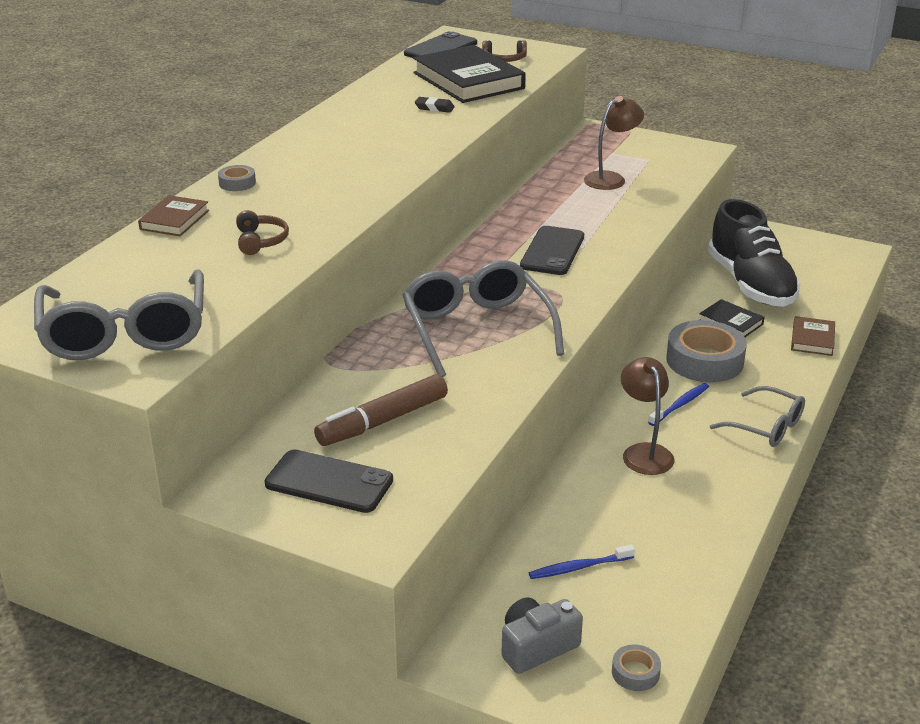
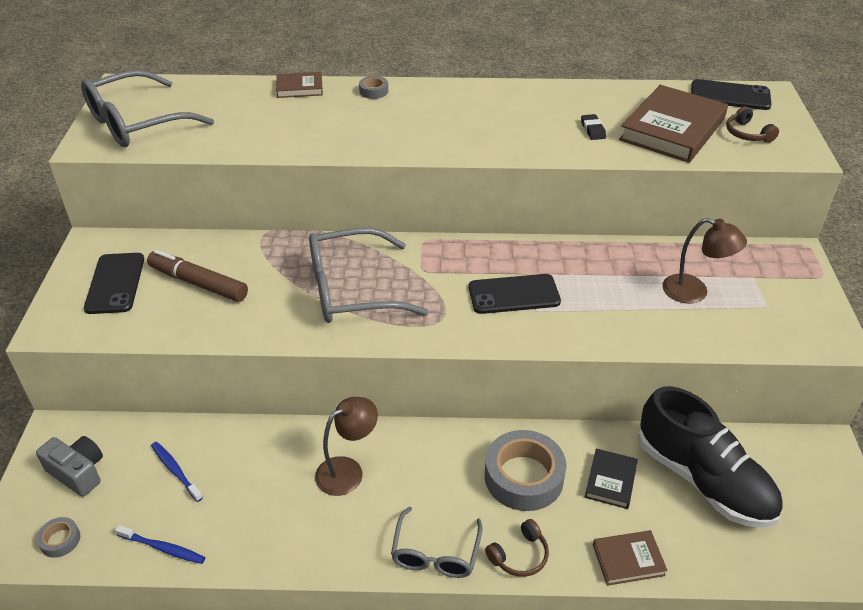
camera: 65 degrees right, 10 degrees up
(261, 241) = (289, 129): brown headphones -> brown headphones (519, 556)
(468, 81) = (672, 129): black book -> brown book
(477, 329) = (351, 290): grey glasses -> grey glasses turned 150 degrees counterclockwise
(680, 405) = (436, 477): blue toothbrush -> blue toothbrush (163, 548)
(750, 284) = (703, 479): black shoe -> black shoe turned 90 degrees counterclockwise

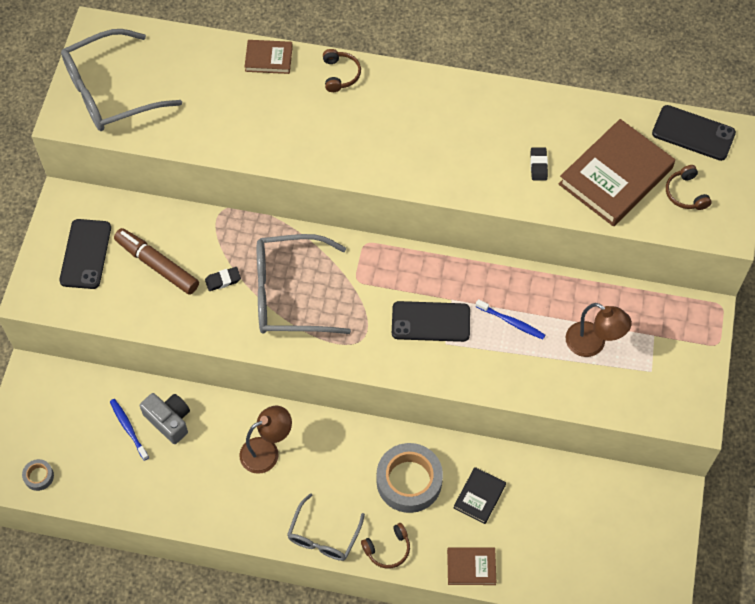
camera: 10 degrees right, 20 degrees up
(78, 472) = (51, 417): grey camera -> grey camera (169, 420)
(163, 548) = (116, 496): blue toothbrush -> blue toothbrush (511, 322)
(275, 287) = (223, 280): none -> black eraser
(373, 91) = (340, 74): grey tape -> brown headphones
(703, 479) = (556, 508): black shoe -> none

